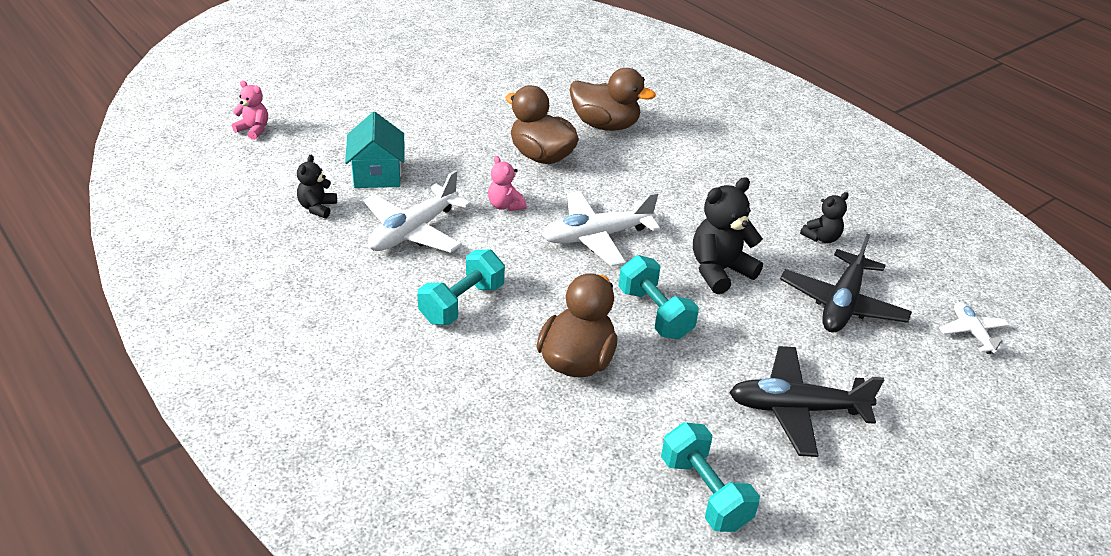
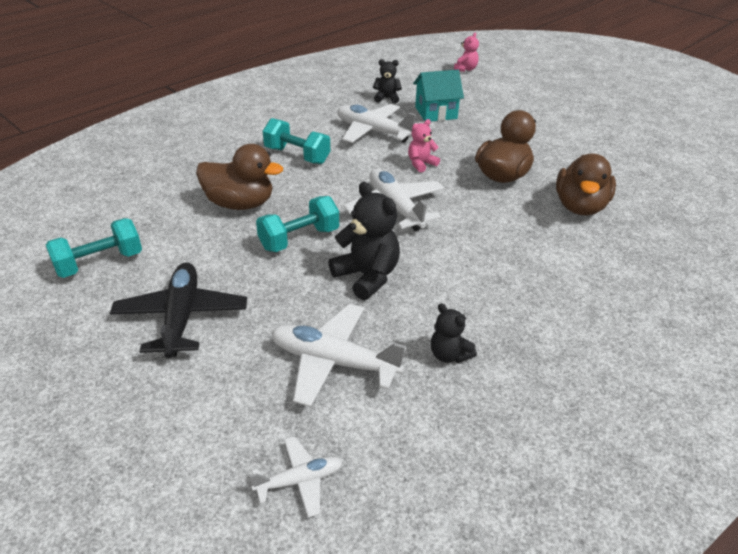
camera: 85 degrees right, 0 degrees up
(842, 304) = (334, 362): black plane -> white plane

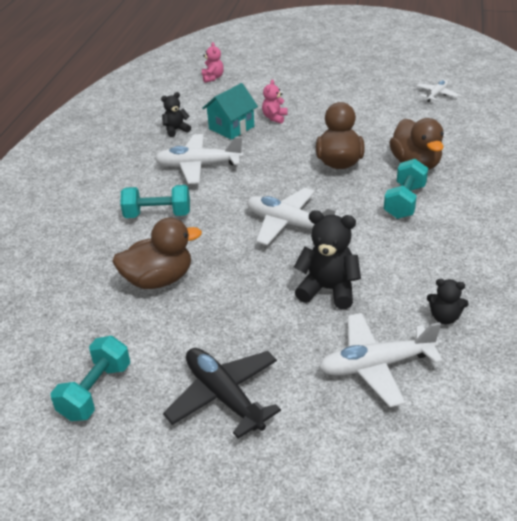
camera: 30 degrees left, 0 degrees up
(299, 239) = (243, 285): turquoise dumbbell -> turquoise dumbbell (404, 202)
(299, 481) = (445, 458): white plane -> white plane (436, 95)
(421, 164) = (268, 178): pink teddy bear -> pink teddy bear (274, 118)

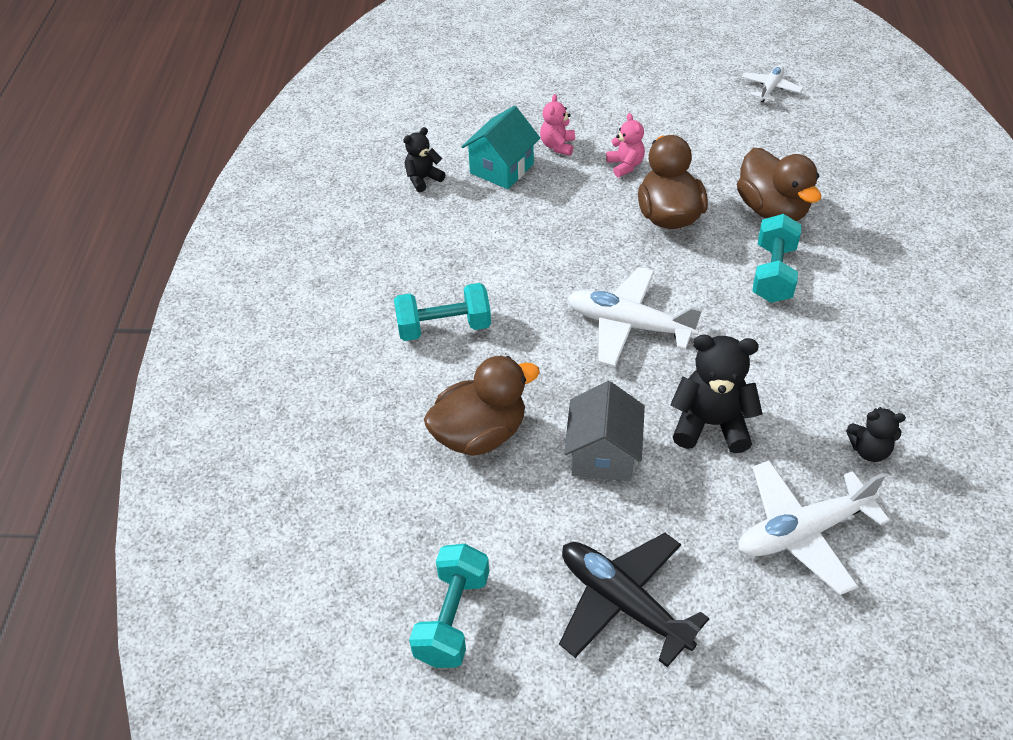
camera: 10 degrees left, 10 degrees up
(198, 165) = (475, 238): white plane -> none
(213, 78) = (447, 80): pink teddy bear -> pink teddy bear (625, 165)
(242, 300) = (603, 454): none -> grey house

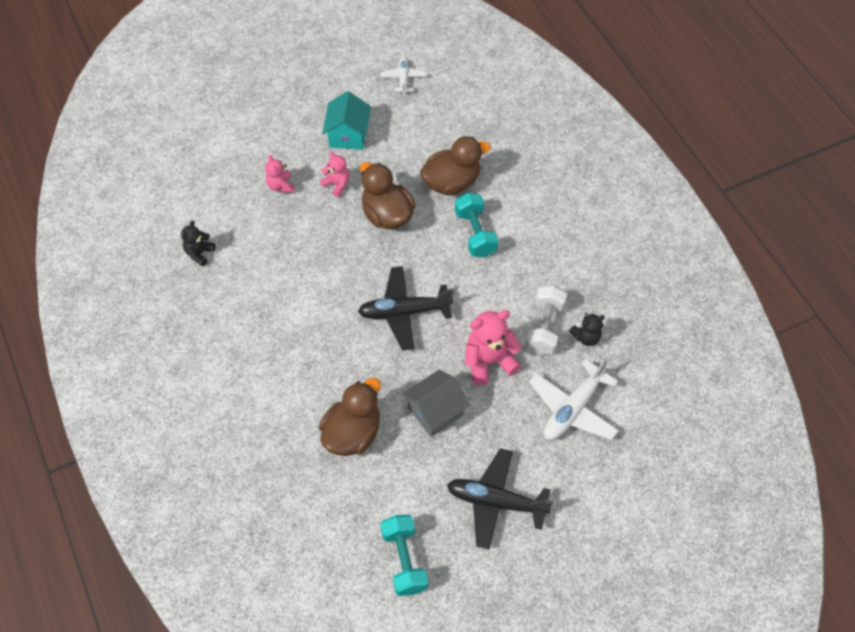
camera: 30 degrees left, 10 degrees up
(444, 327) = (284, 366): turquoise dumbbell -> none
(501, 168) = (251, 221): turquoise house -> turquoise house (348, 135)
(603, 454) = (435, 411): grey house -> grey house turned 75 degrees clockwise
(629, 325) = (404, 312): white plane -> black plane
(711, 424) = (489, 361): black teddy bear -> pink teddy bear
(772, 210) = (451, 183): brown duck -> brown duck turned 60 degrees counterclockwise
(813, 415) = (544, 328): none -> white dumbbell

